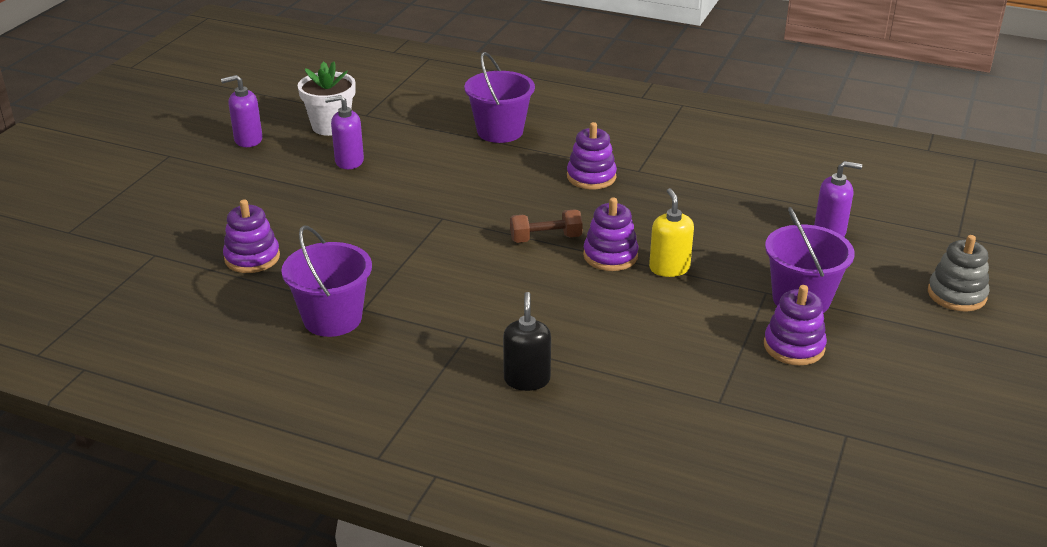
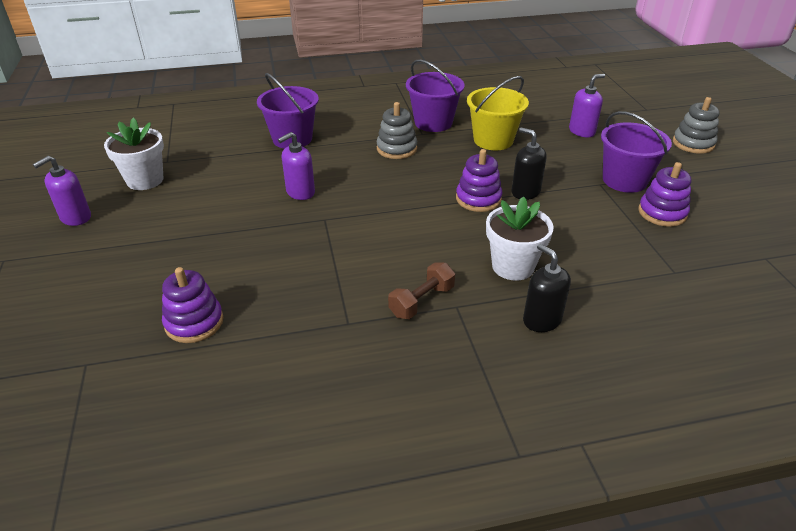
camera: 35 degrees left, 5 degrees up
(332, 318) = (332, 344): purple bucket -> purple bucket (433, 123)
(349, 161) = (193, 203): purple soap dispenser -> purple soap dispenser (300, 192)
(545, 238) = (420, 204): brown dumbbell -> brown dumbbell (422, 301)
(561, 327) = (513, 266): none -> white flower pot
(591, 177) = (396, 149): purple stacking toy -> grey stacking toy
(669, 268) = (525, 192): yellow soap dispenser -> black soap dispenser
(708, 204) = (493, 140): none -> yellow bucket

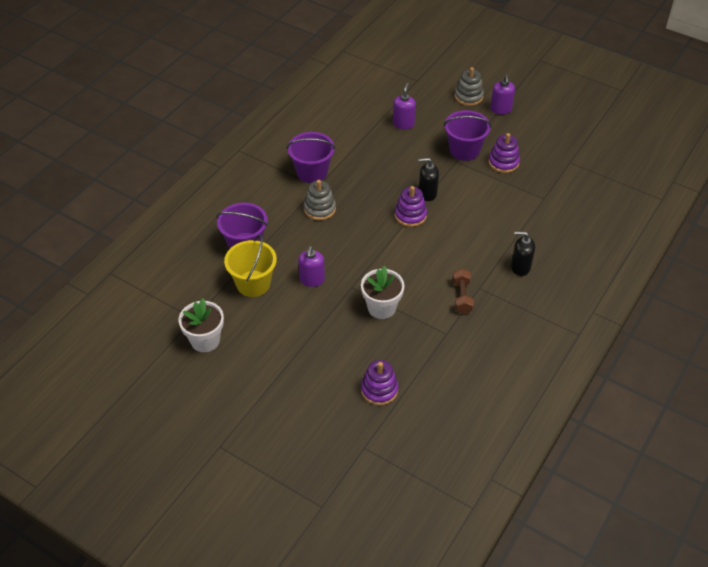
camera: 45 degrees left, 10 degrees up
(75, 217) = (210, 393): purple soap dispenser -> purple soap dispenser (501, 109)
(493, 140) = (364, 164): yellow bucket -> yellow bucket (253, 283)
(513, 266) = (476, 247): white flower pot -> white flower pot (381, 308)

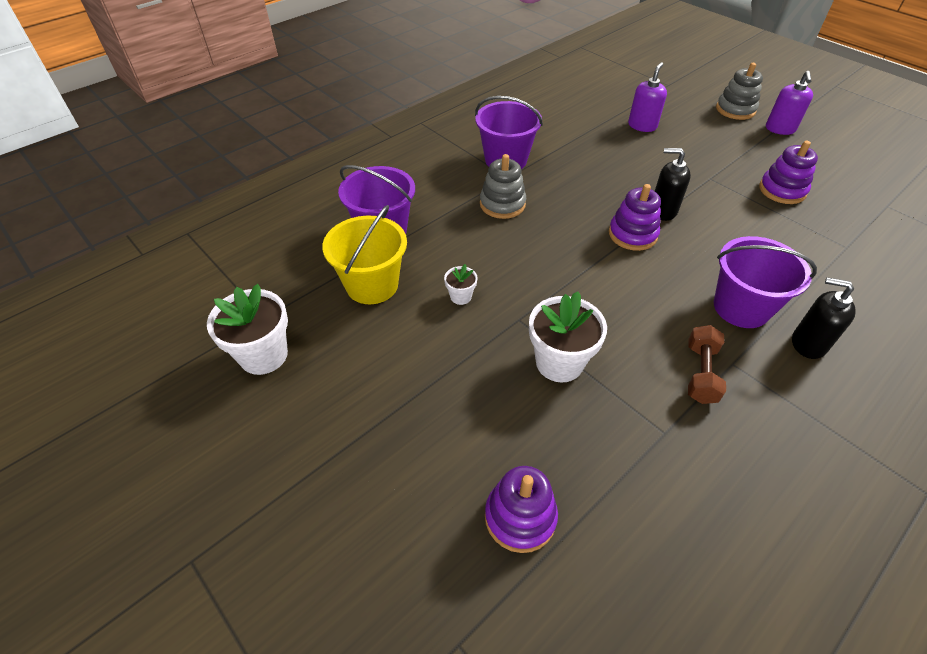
camera: 15 degrees right, 0 degrees up
(312, 280) = (460, 296): purple soap dispenser -> white flower pot
(464, 150) = (724, 167): purple bucket -> purple bucket (741, 307)

